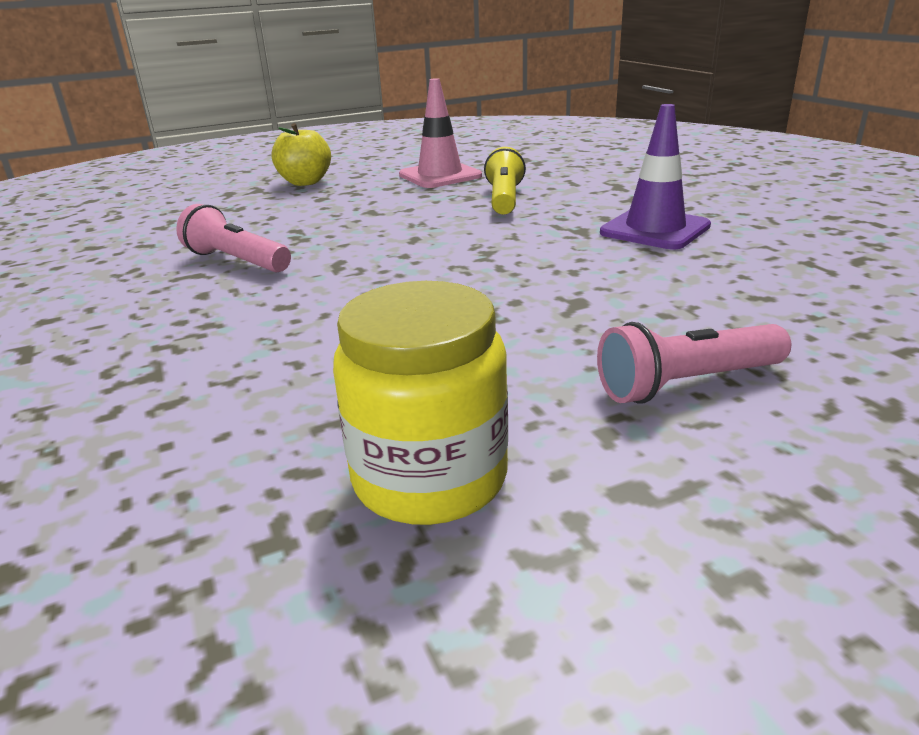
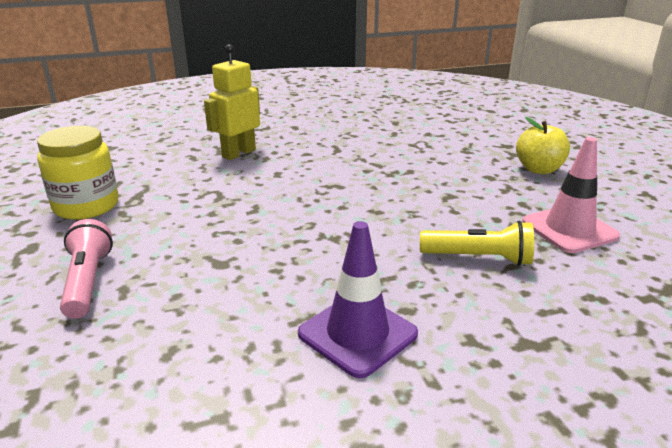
camera: 95 degrees right, 0 degrees up
(171, 353) = (238, 153): none -> yellow robot
(236, 261) = (354, 158): pink flashlight -> none

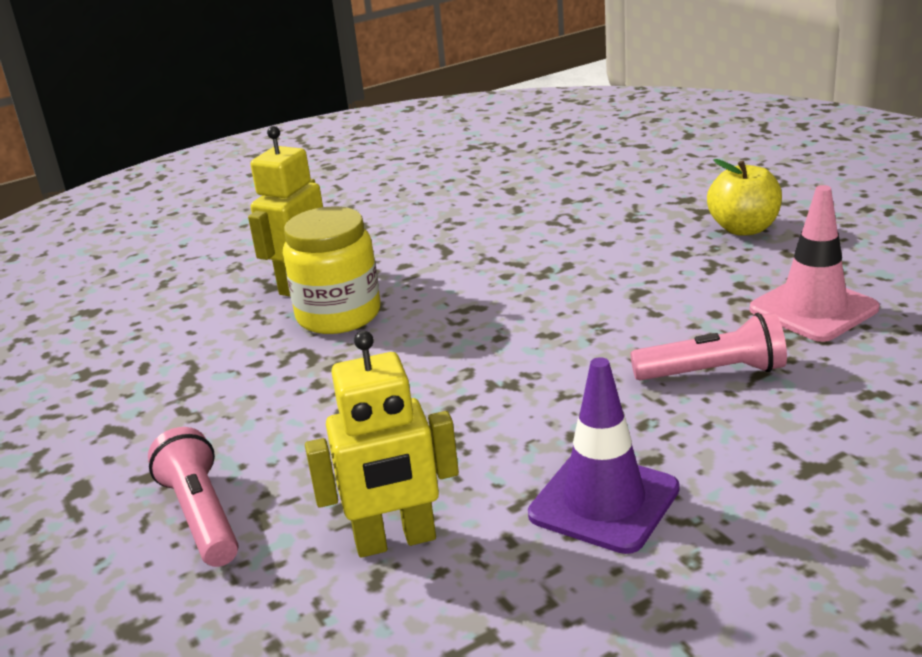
camera: 10 degrees left, 0 degrees up
(86, 206) = (120, 411): yellow jar -> yellow jar (338, 315)
(198, 328) = (395, 541): none -> yellow robot
(479, 258) = (713, 372): yellow flashlight -> pink flashlight

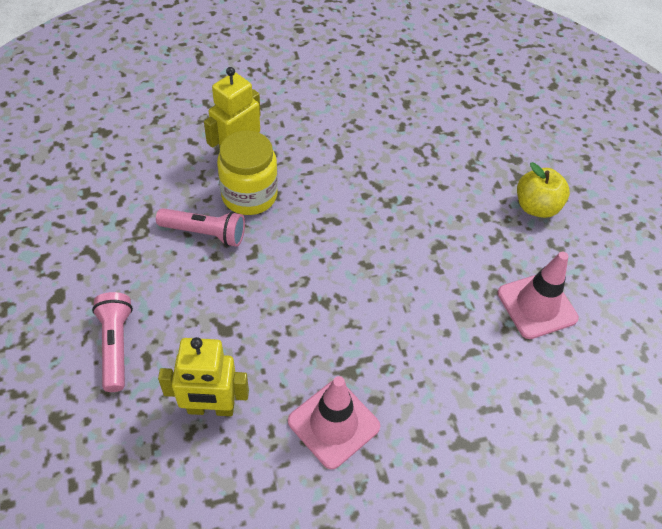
camera: 10 degrees right, 25 degrees up
(604, 502) = (333, 424): purple traffic cone -> pink traffic cone
(713, 372) = (447, 340): pink flashlight -> pink flashlight (205, 233)

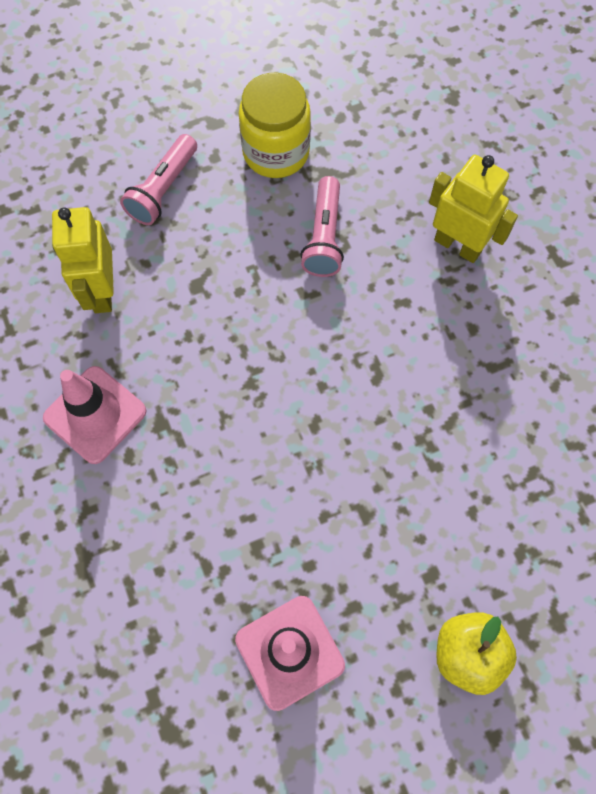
camera: 85 degrees right, 15 degrees up
(116, 346) = (163, 189): pink flashlight -> pink flashlight turned 135 degrees clockwise
(249, 195) = (393, 272): yellow jar -> yellow jar (276, 152)

